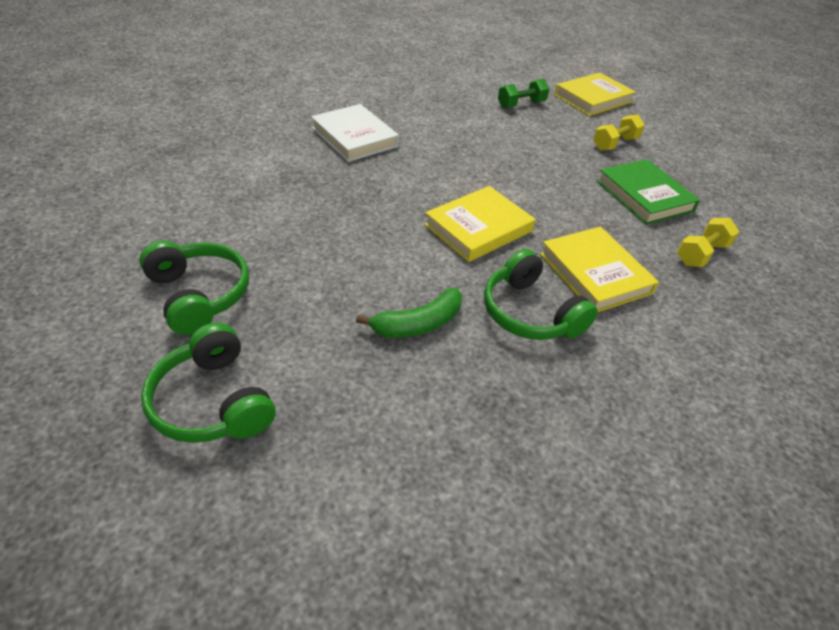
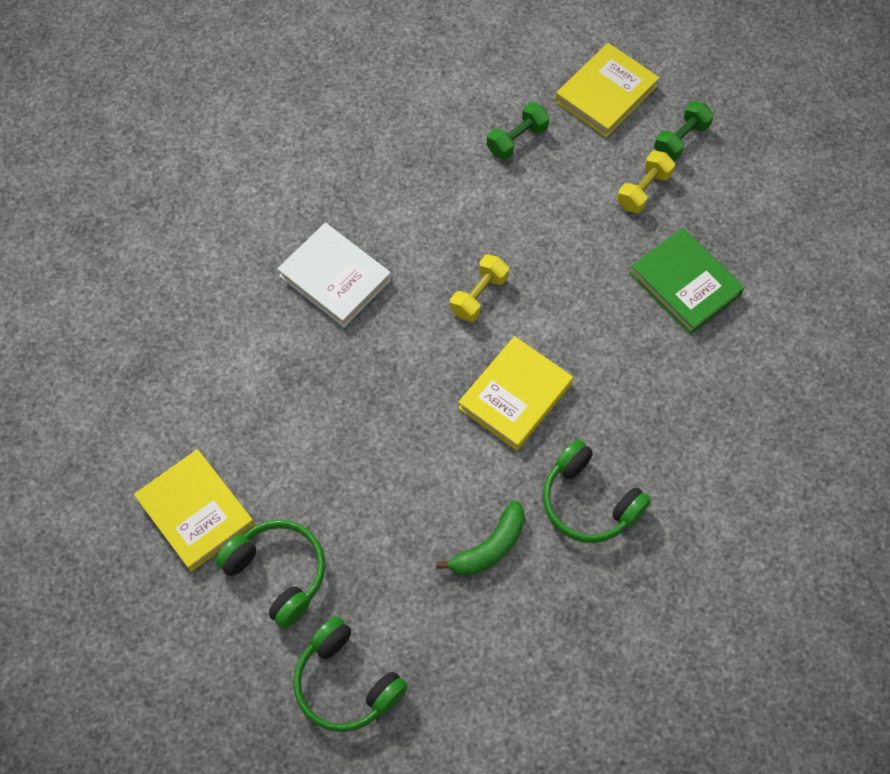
camera: 10 degrees left, 20 degrees up
(595, 273) = (643, 428): yellow book -> yellow book (196, 512)
(648, 127) = (681, 140): none -> green dumbbell
(701, 254) = (749, 364): yellow dumbbell -> yellow dumbbell (479, 295)

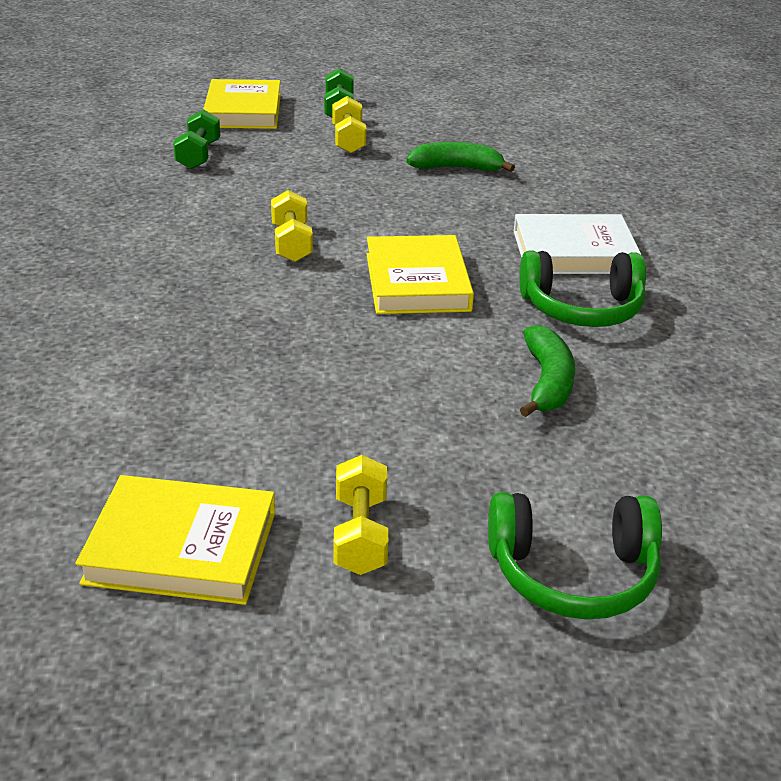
camera: 45 degrees left, 30 degrees down
(278, 573) = (360, 534): green headphones -> yellow dumbbell
(335, 278) = (123, 295): white book -> white book (574, 252)
(684, 284) = (456, 168): green book -> green banana

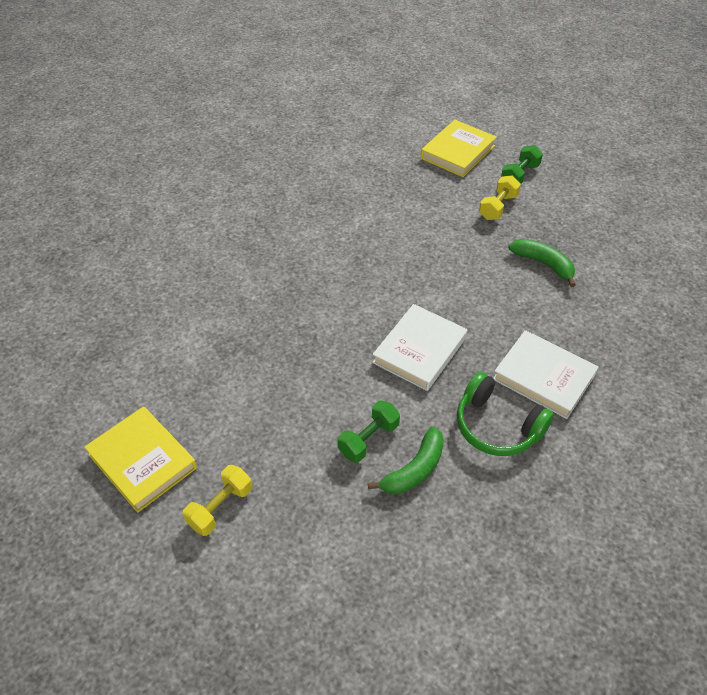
camera: 40 degrees right, 15 degrees up
(198, 155) = (395, 182): green dumbbell -> green dumbbell (368, 439)
(291, 243) = (379, 282): yellow dumbbell -> none
(417, 282) = (419, 350): yellow book -> white book
(572, 573) = (291, 602): green headphones -> none

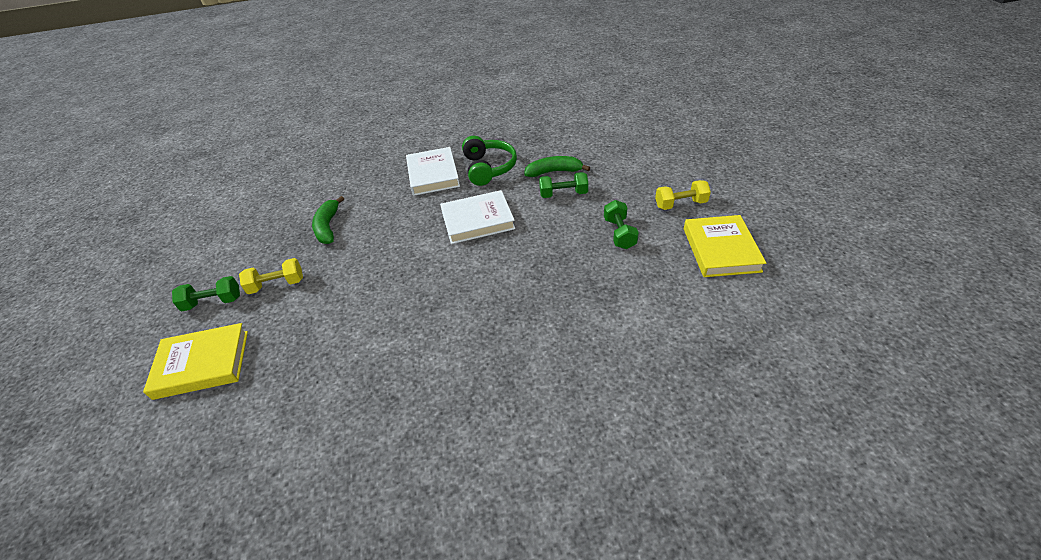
camera: 135 degrees left, 5 degrees down
(262, 420) = (619, 233): none -> green dumbbell

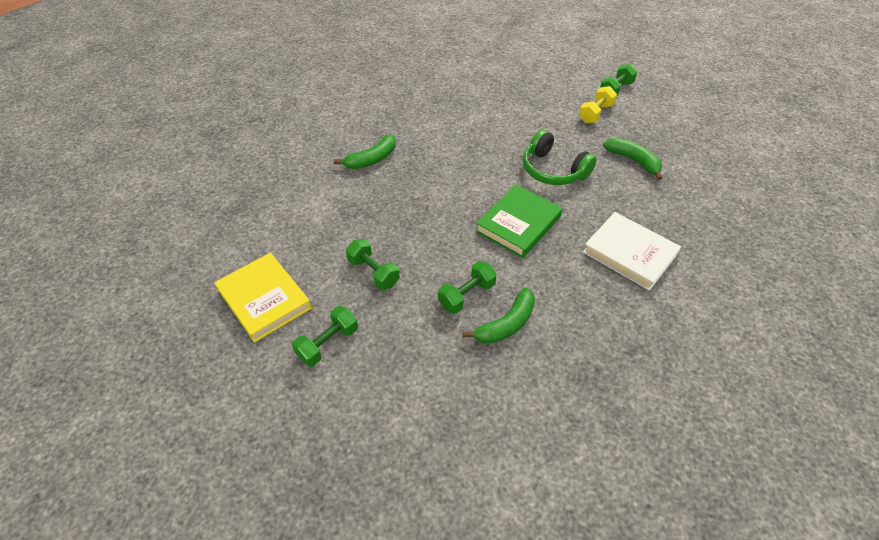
camera: 140 degrees right, 5 degrees up
(202, 364) = (563, 69): yellow book -> none
(477, 220) = (518, 224): white book -> green book
(488, 168) = (584, 292): green headphones -> green headphones (553, 170)
(543, 345) = (372, 159): none -> green banana
(680, 204) = (328, 343): yellow dumbbell -> green dumbbell

